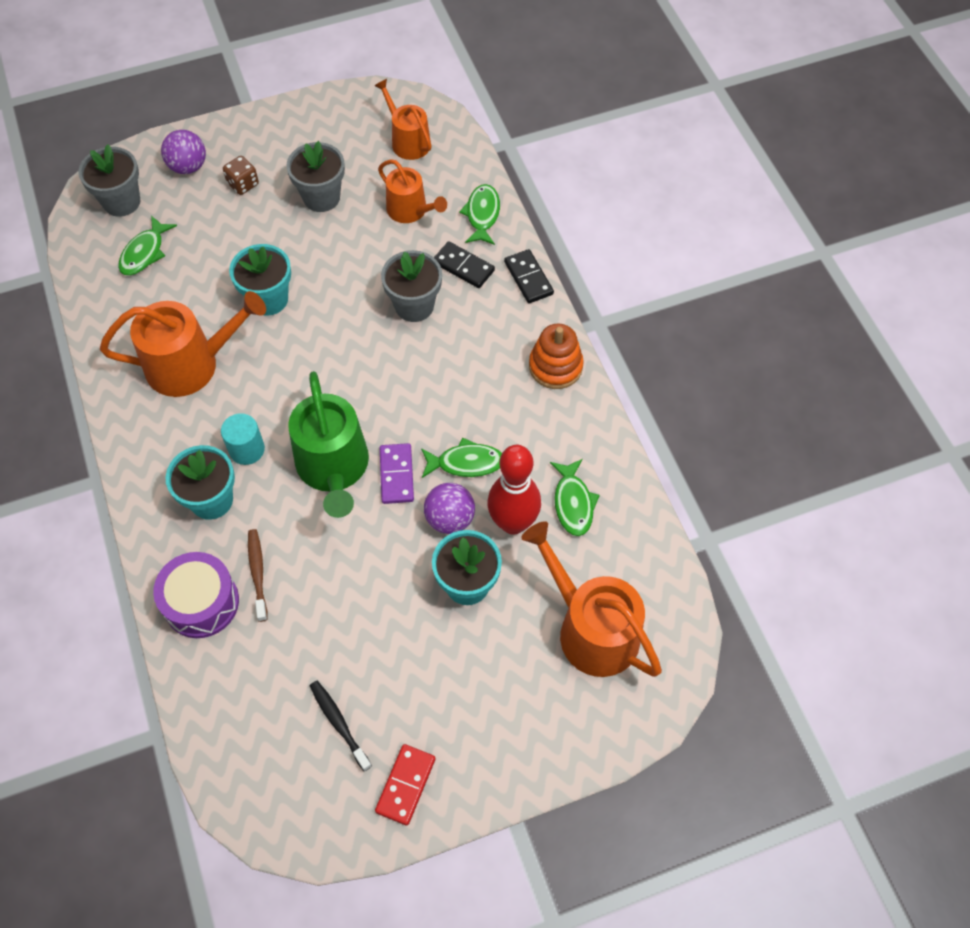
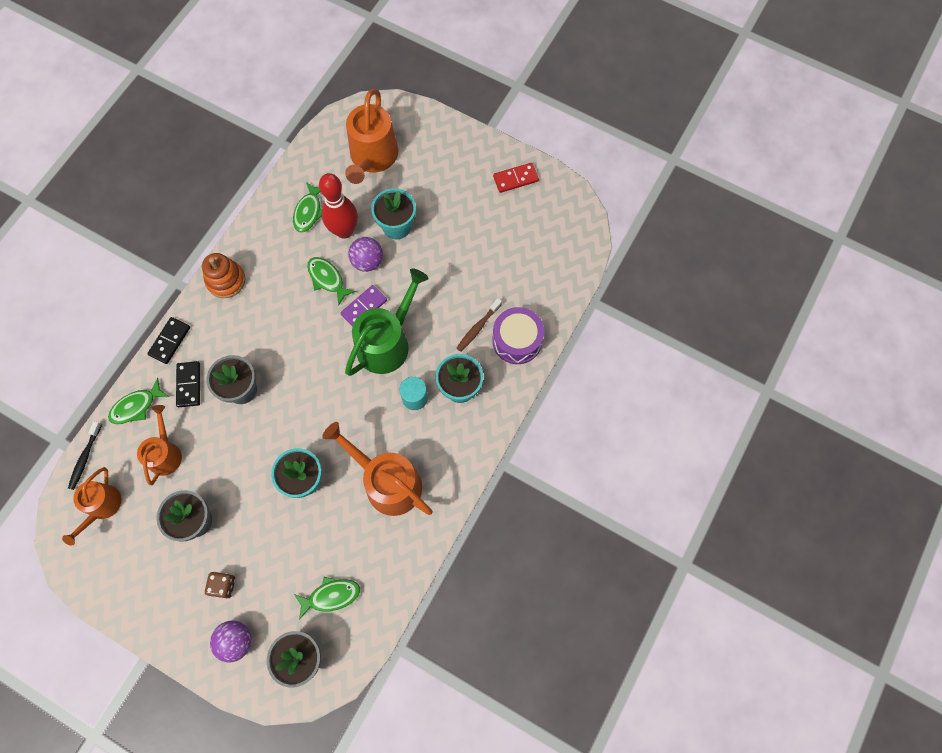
camera: 130 degrees left, 10 degrees up
(339, 723) = (515, 227): black toothbrush -> black toothbrush (85, 458)
(573, 503) = (309, 212): green fish -> green fish turned 150 degrees clockwise

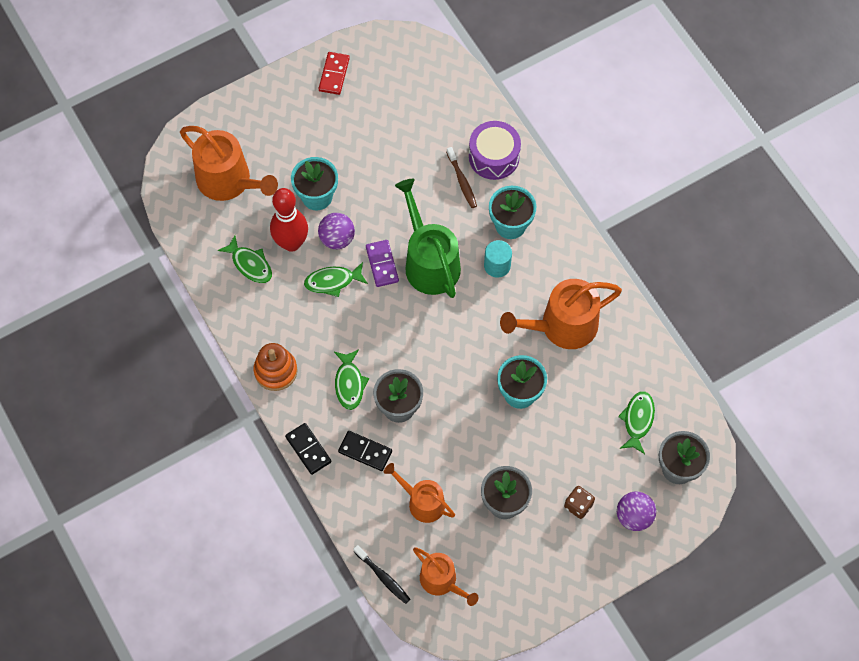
camera: 60 degrees left, 5 degrees down
(136, 406) = (358, 508): green fish -> green fish (349, 383)

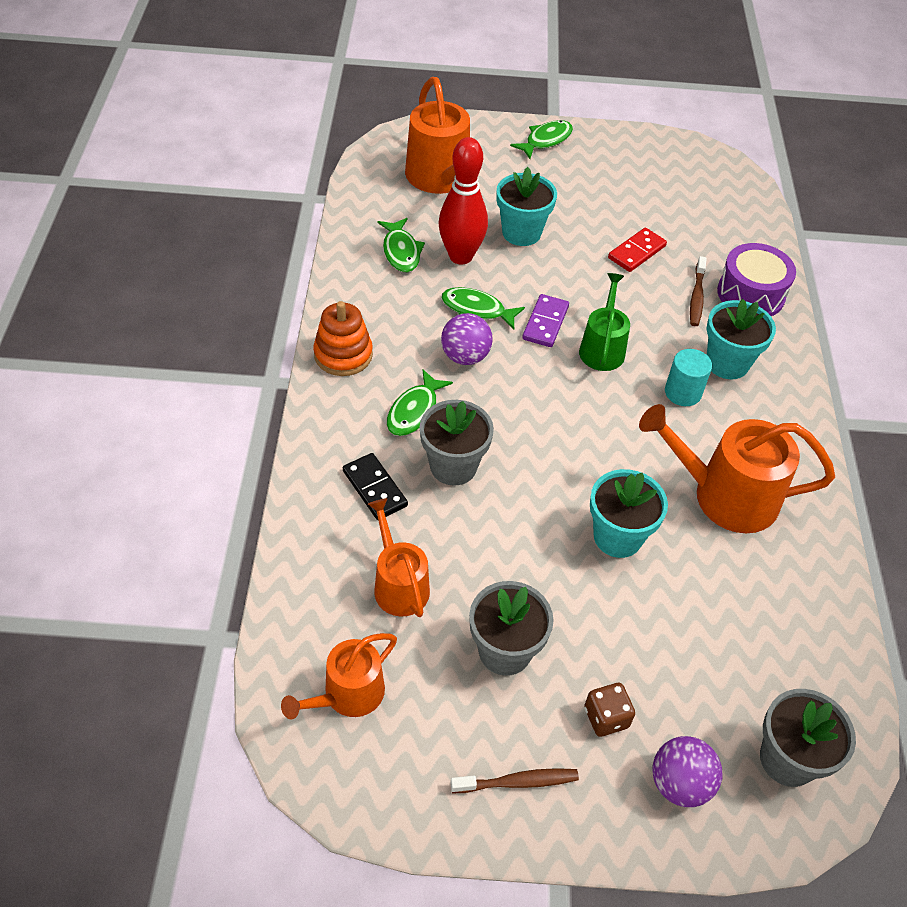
camera: 30 degrees right, 15 degrees down
(308, 449) = (311, 448): black domino -> none
(334, 74) = (621, 151): red domino -> red domino (637, 252)
(337, 239) = (513, 277): purple ball -> purple ball (465, 356)
(383, 577) = (278, 640): black toothbrush -> none
(429, 262) = (602, 348): green watering can -> green watering can, size x0.61
(442, 581) = (348, 694): orange watering can -> orange watering can turned 60 degrees clockwise
(557, 568) = (518, 782): none -> brown toothbrush
(637, 420) = (762, 661): green fish -> green fish (545, 140)

